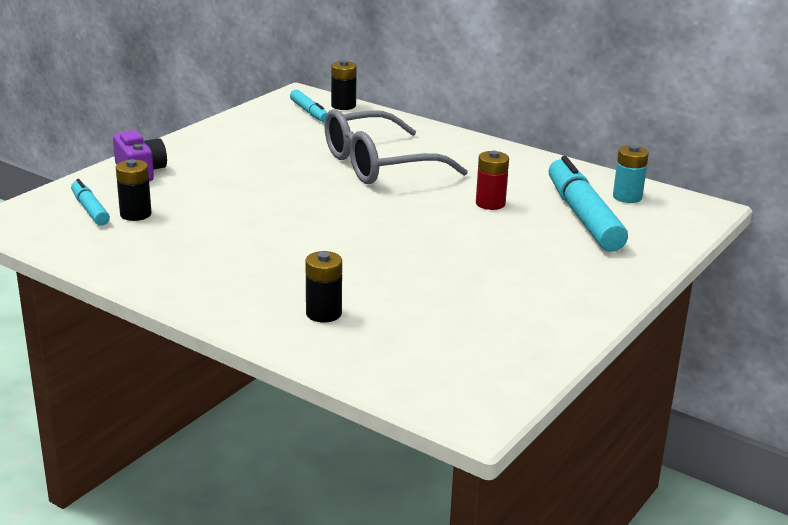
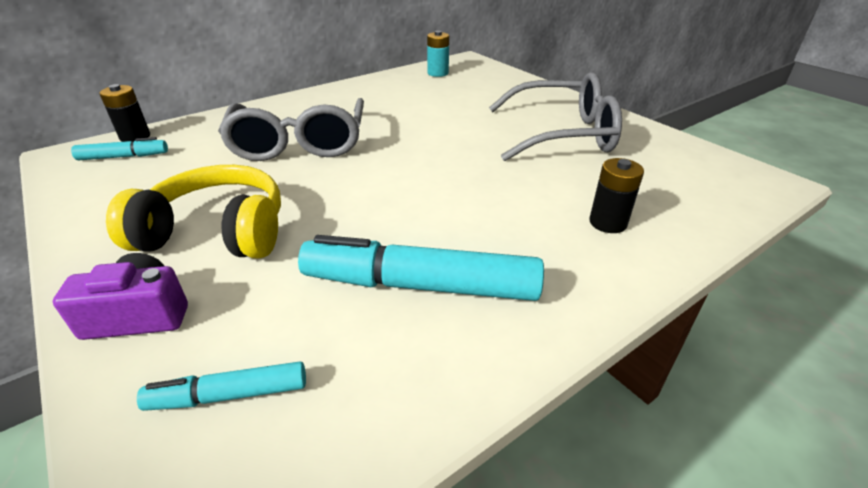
camera: 70 degrees left, 10 degrees up
(135, 214) = (288, 338): black battery -> none
(229, 169) = (217, 232): none -> yellow headphones
(490, 203) = (418, 114): red battery -> none
(504, 285) = (562, 134): none -> grey glasses
(583, 217) = (460, 90): turquoise marker -> turquoise marker (421, 285)

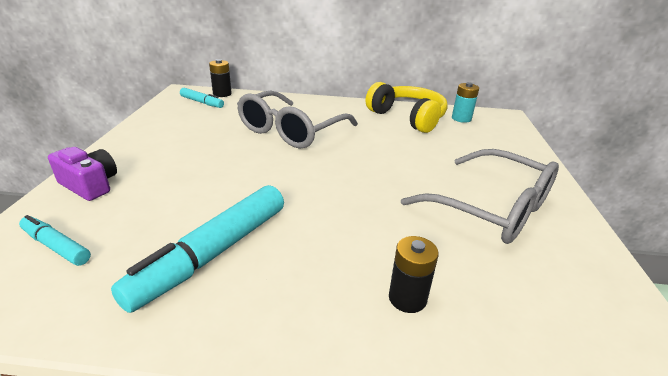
camera: 40 degrees right, 5 degrees down
(217, 232) = (176, 162): yellow headphones -> yellow headphones (408, 117)
(421, 285) = (213, 253): turquoise marker -> turquoise marker turned 105 degrees counterclockwise

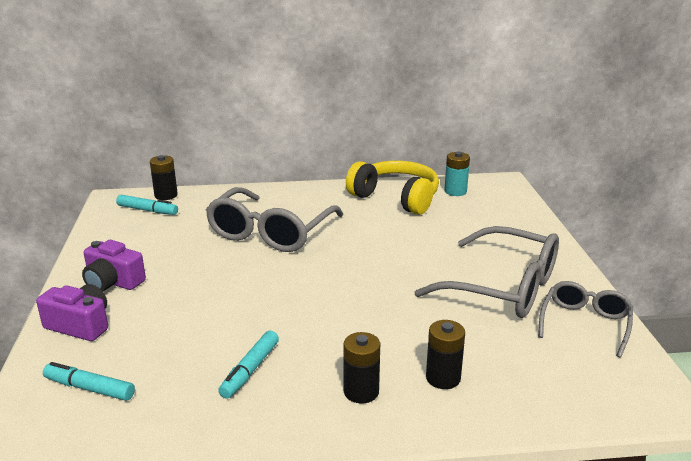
camera: 10 degrees left, 5 degrees down
(140, 153) = (113, 282): none -> purple camera
(213, 253) = (250, 370): turquoise marker -> turquoise marker, size x0.52
(314, 298) = (361, 392): none -> black battery
(576, 260) = (585, 323): none -> grey glasses

